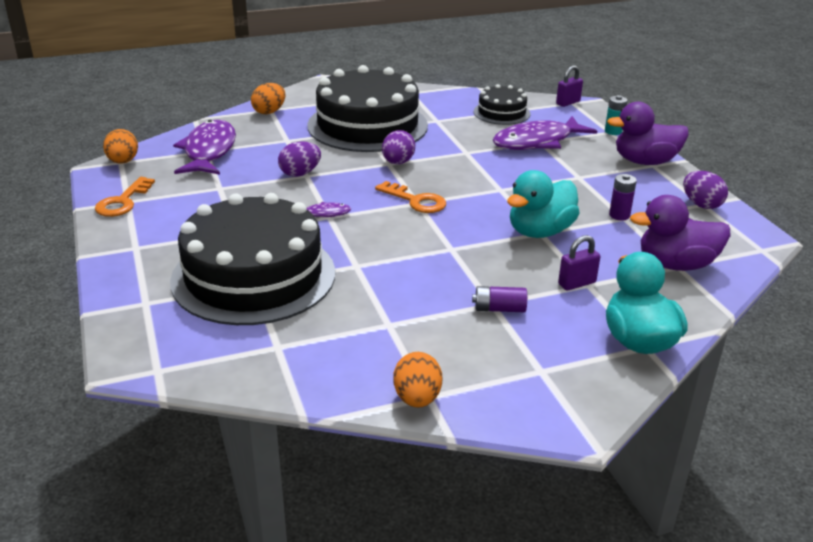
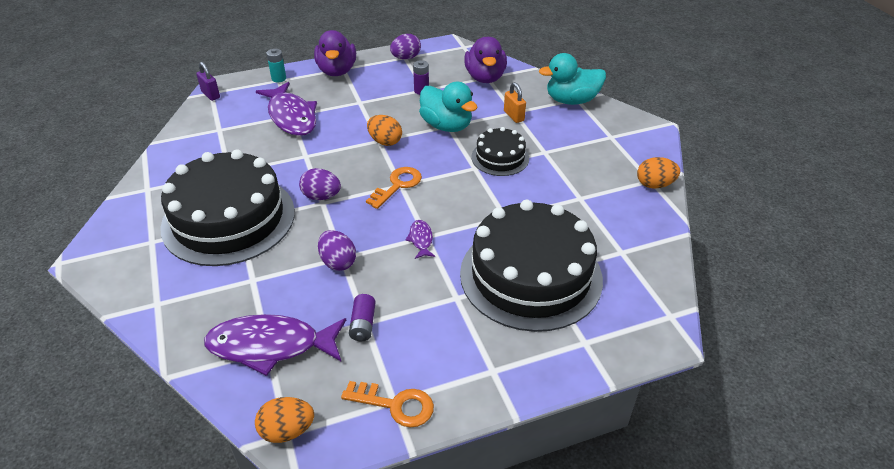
camera: 90 degrees left, 10 degrees up
(269, 112) = (164, 303): orange egg -> orange egg (385, 141)
(499, 309) = (550, 149): purple battery -> purple battery (363, 324)
(501, 113) = (222, 132): black cake -> black cake (500, 157)
(577, 283) = (513, 116): purple padlock -> orange padlock

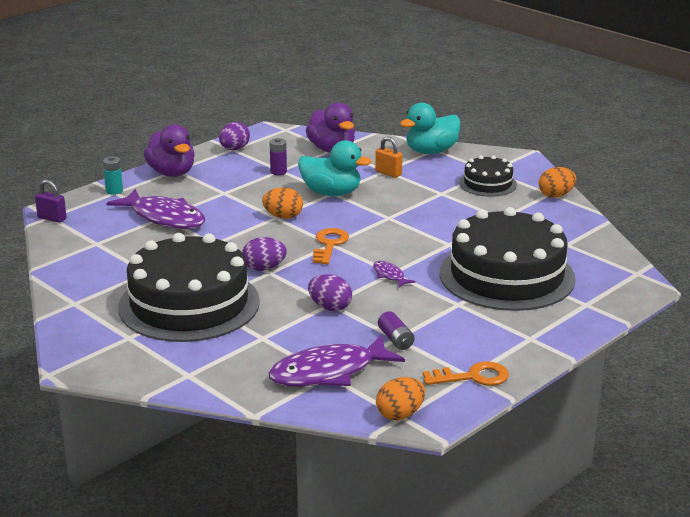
camera: 25 degrees left, 15 degrees down
(500, 157) = (405, 205): black cake -> black cake (488, 184)

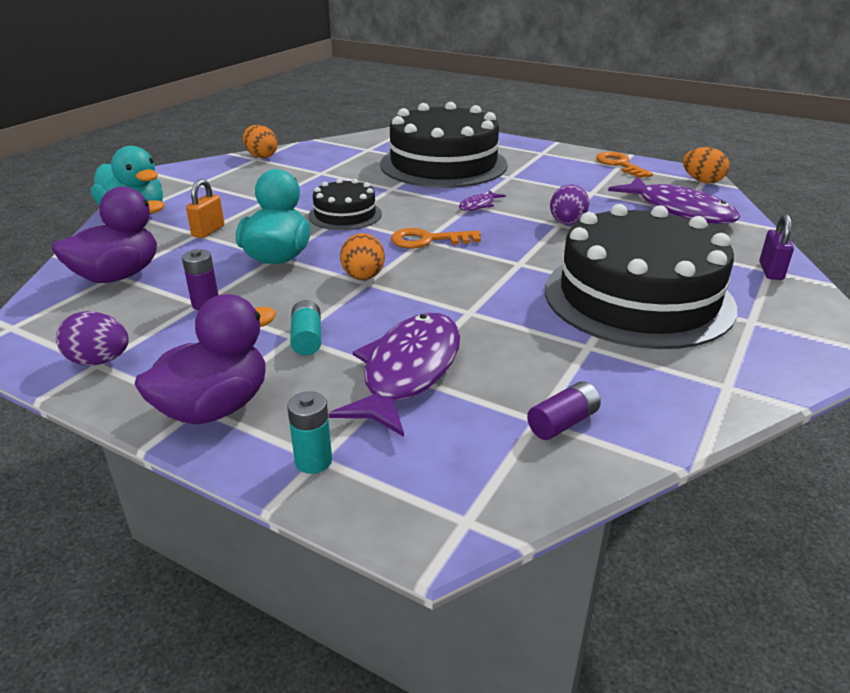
camera: 105 degrees left, 5 degrees up
(52, 218) = (473, 513): purple padlock -> purple padlock (770, 271)
(218, 195) = (307, 338): none -> turquoise battery
(264, 268) = (513, 267): purple egg -> none
(396, 339) = (595, 192): purple battery -> purple battery (563, 423)
(488, 184) = (236, 182): black cake -> black cake (345, 215)

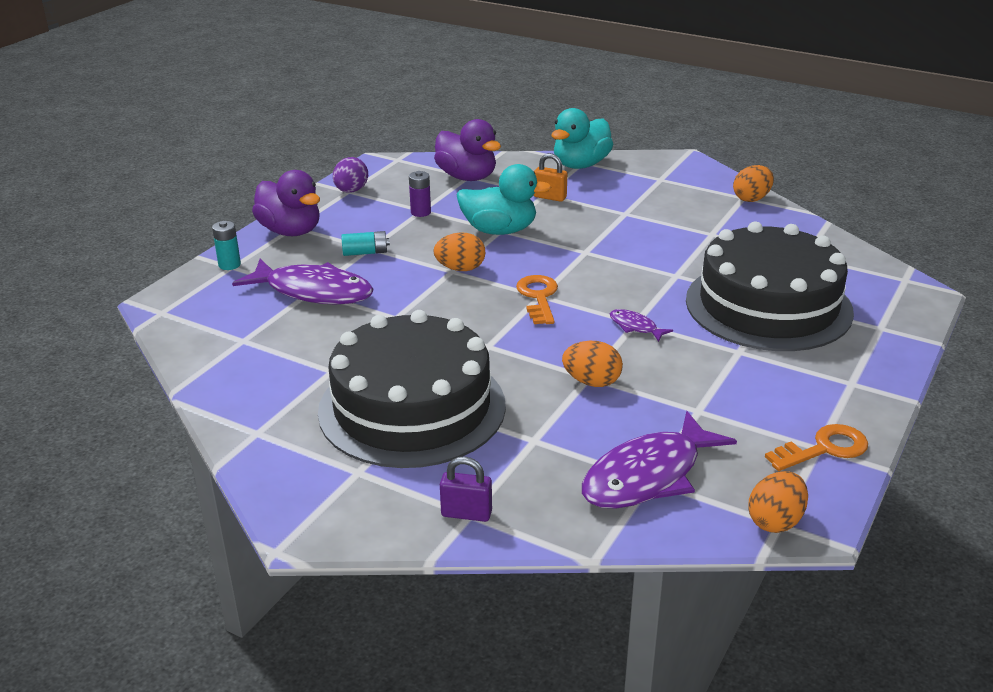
camera: 90 degrees right, 0 degrees up
(345, 215) = (595, 253): black cake -> none
(563, 423) = (236, 350): purple battery -> none
(567, 223) = (592, 382): purple egg -> orange egg

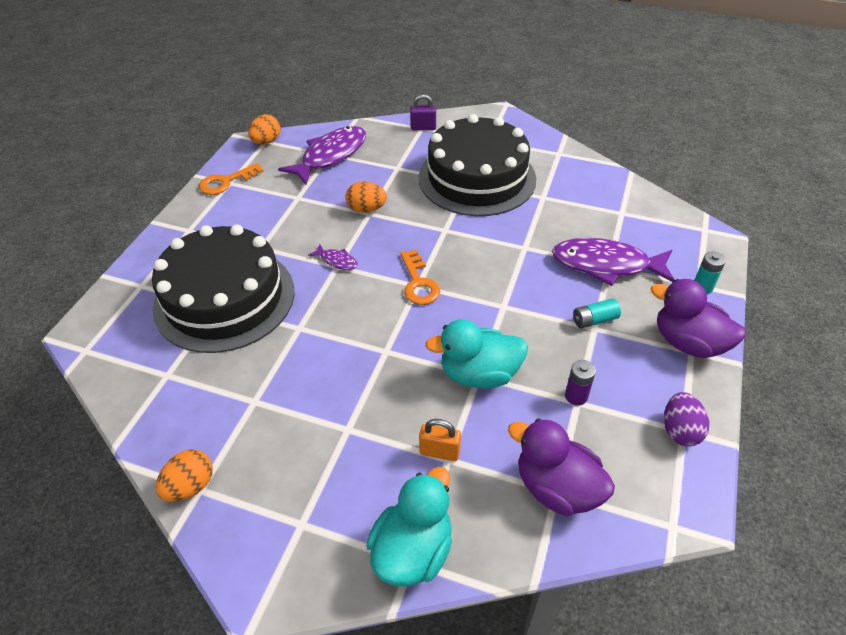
camera: 170 degrees right, 15 degrees up
(460, 269) = (496, 309): orange egg -> none

